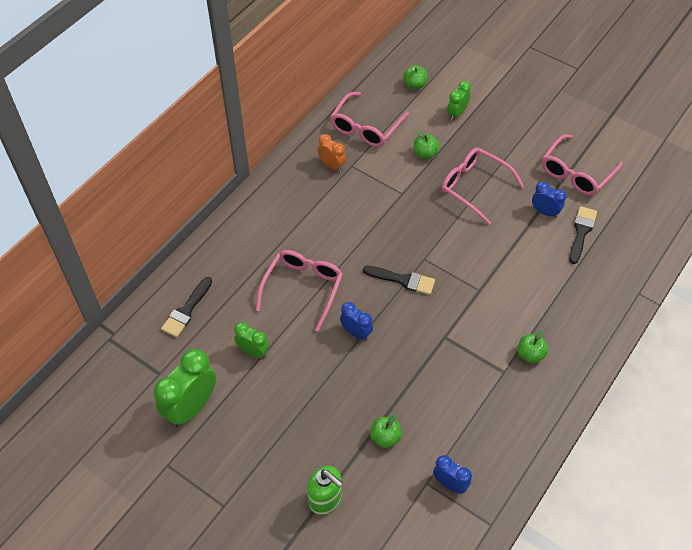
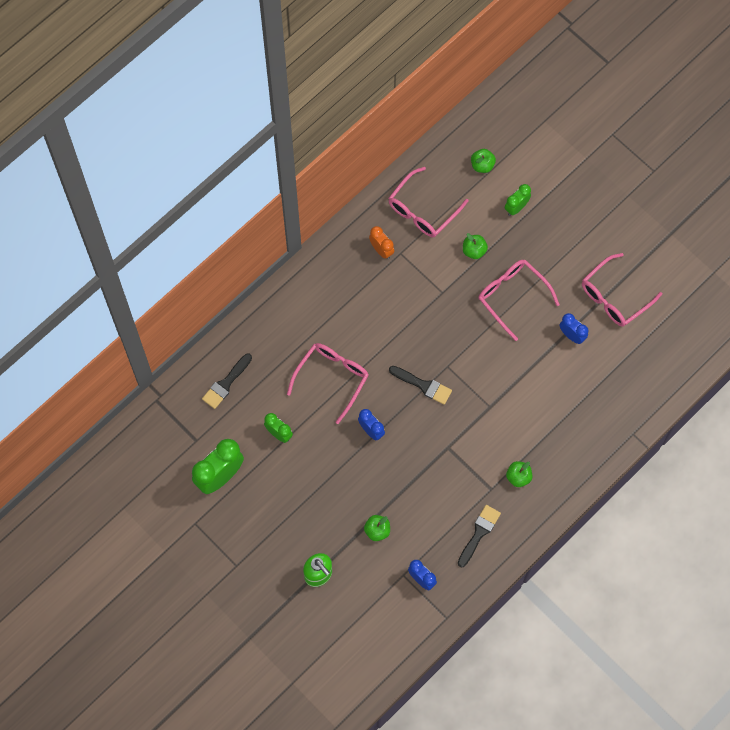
camera: 10 degrees right, 15 degrees up
(581, 232) = (600, 362): black brush -> black brush (479, 533)

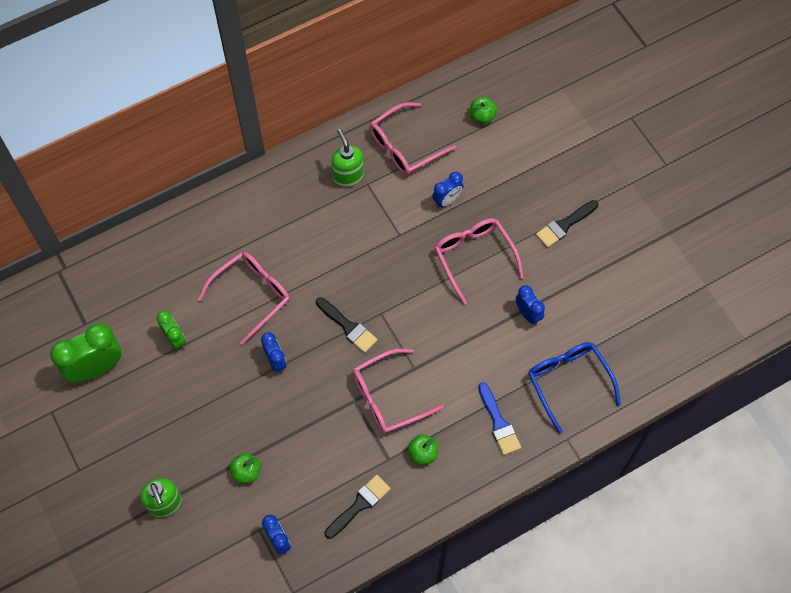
camera: 15 degrees right, 5 degrees down
(226, 383) = (137, 272): black brush -> black brush (564, 225)
(381, 250) = (348, 176): orange clock -> green soap dispenser
(474, 251) = (447, 200): green apple -> blue clock
(516, 208) = (505, 167): green clock -> none
(573, 435) = (499, 423): none -> blue brush
(614, 297) = (587, 284): pink glasses -> pink glasses (388, 397)
(621, 386) = (568, 382): none -> blue glasses

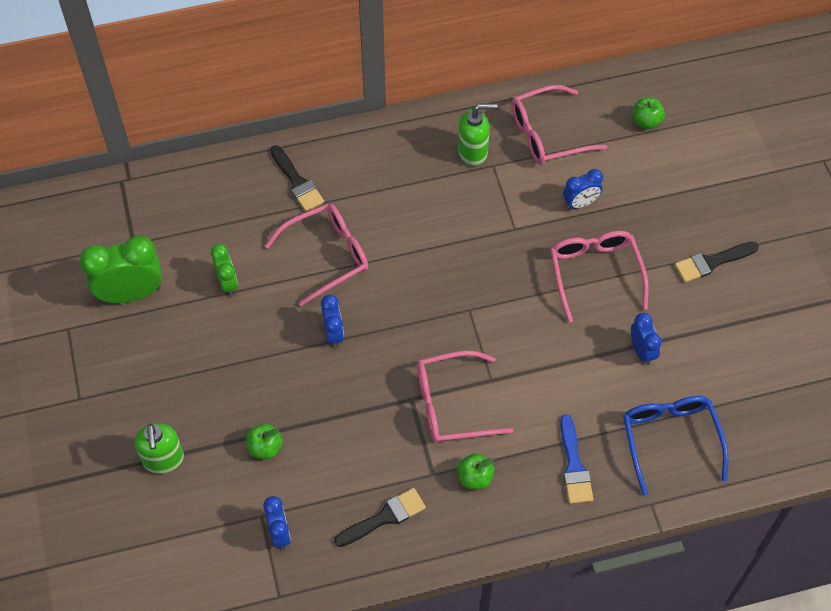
camera: 15 degrees right, 5 degrees down
(348, 176) = (473, 152): green soap dispenser -> green soap dispenser turned 90 degrees clockwise
(348, 327) = (427, 316): black brush -> black brush (297, 182)

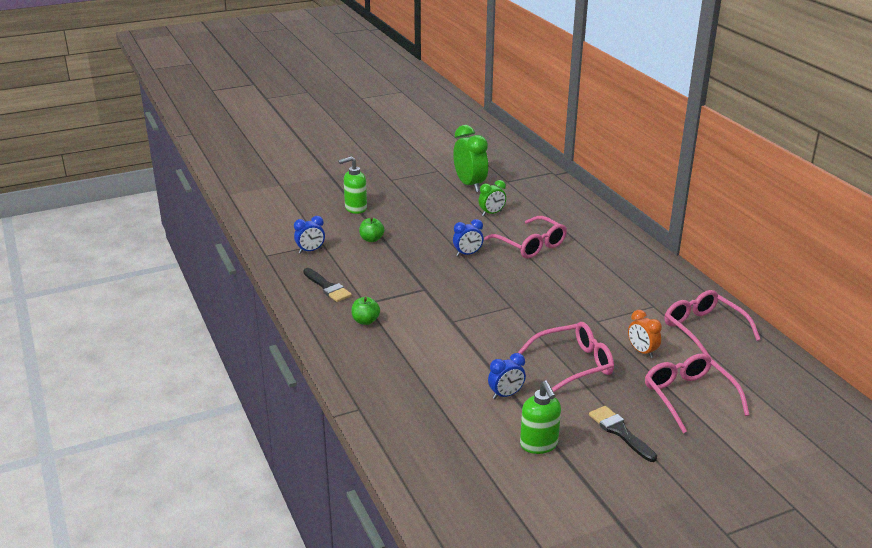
camera: 80 degrees right, 30 degrees down
(297, 182) = (586, 228): black brush -> none
(452, 405) = (425, 306): pink glasses -> pink glasses (689, 397)
(473, 152) = (660, 296): green soap dispenser -> green soap dispenser (539, 445)
(574, 465) = (386, 366): blue brush -> none
(580, 203) = (642, 352): blue clock -> orange clock
(646, 121) = (757, 383): green apple -> none
(670, 440) = (422, 416): blue glasses -> none

